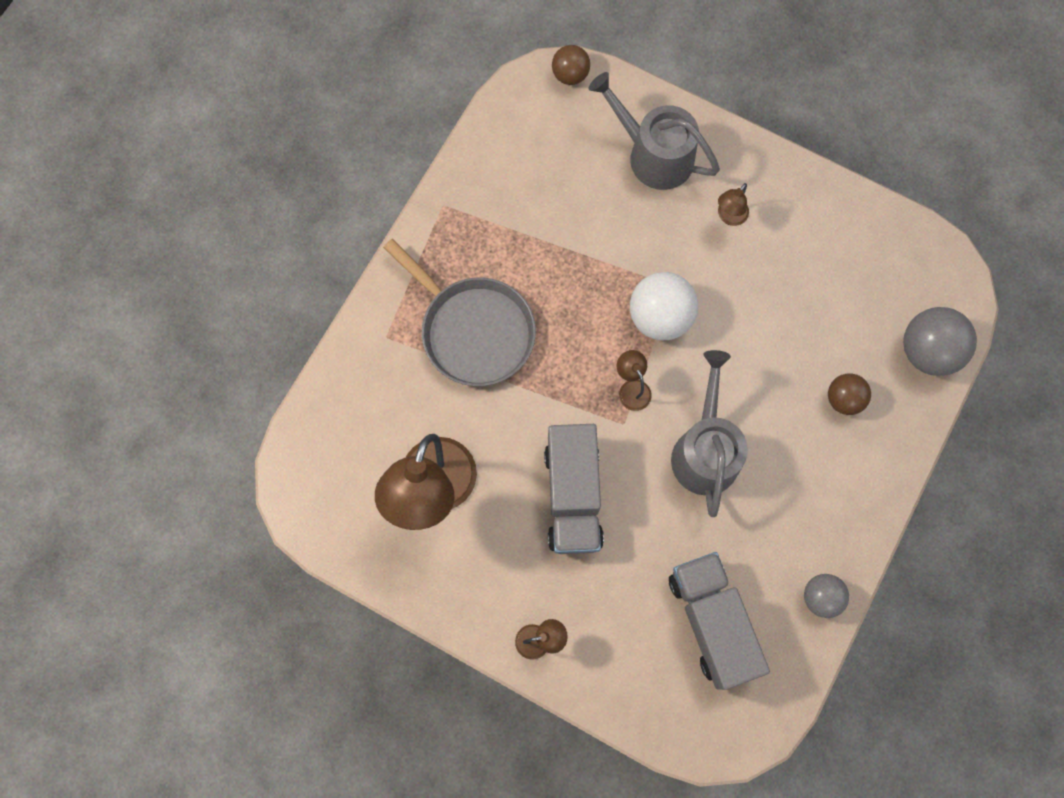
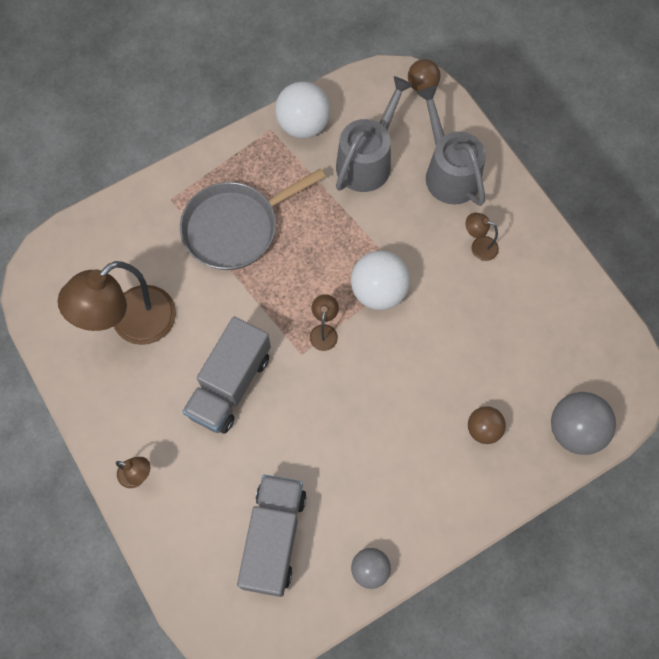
camera: 30 degrees right, 5 degrees down
(474, 182) = (303, 125): none -> white ball
(474, 331) = (235, 228): grey pan -> grey pan turned 75 degrees clockwise
(705, 451) = (350, 408): grey watering can -> grey watering can (367, 161)
(729, 217) = (478, 246): brown lamp -> brown lamp turned 45 degrees clockwise

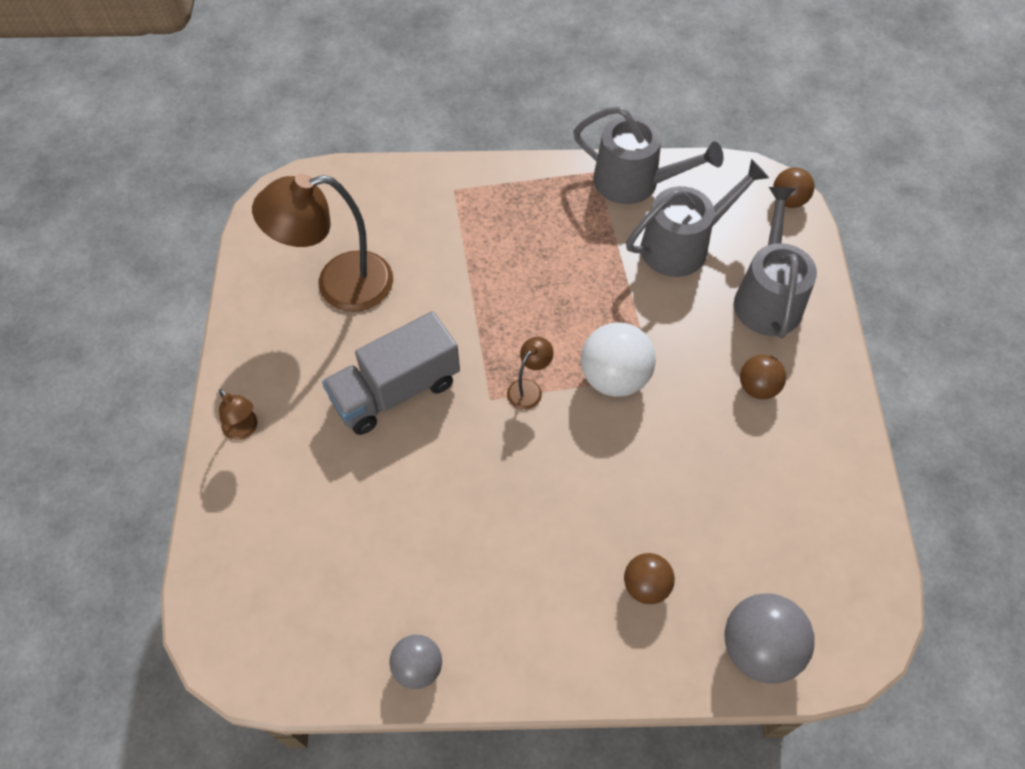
camera: 30 degrees right, 10 degrees down
(235, 228) = (501, 245): grey pan -> none
(274, 538) = (336, 571): grey truck -> none
(303, 125) = (634, 182): white ball -> grey watering can
(478, 246) = (757, 387): brown lamp -> brown ball

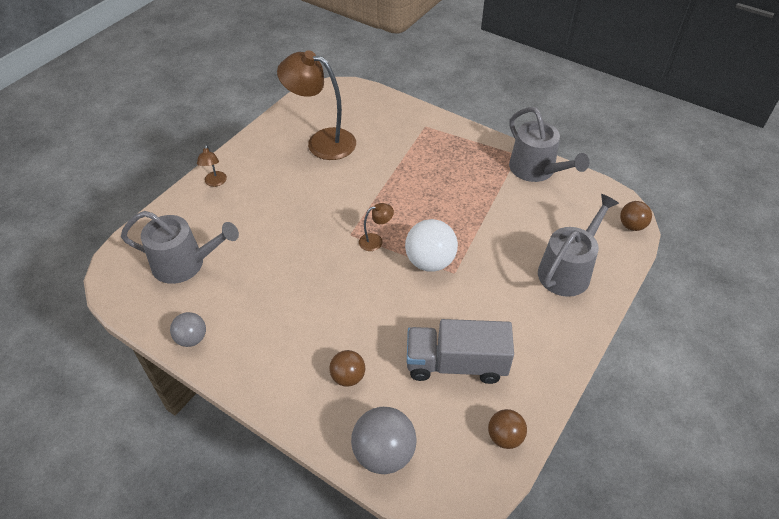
camera: 35 degrees right, 10 degrees down
(396, 390) = (304, 204): grey truck -> grey truck (456, 364)
(682, 245) = (536, 216): grey watering can -> grey watering can (184, 264)
(757, 387) = (515, 314): brown ball -> brown ball (505, 437)

